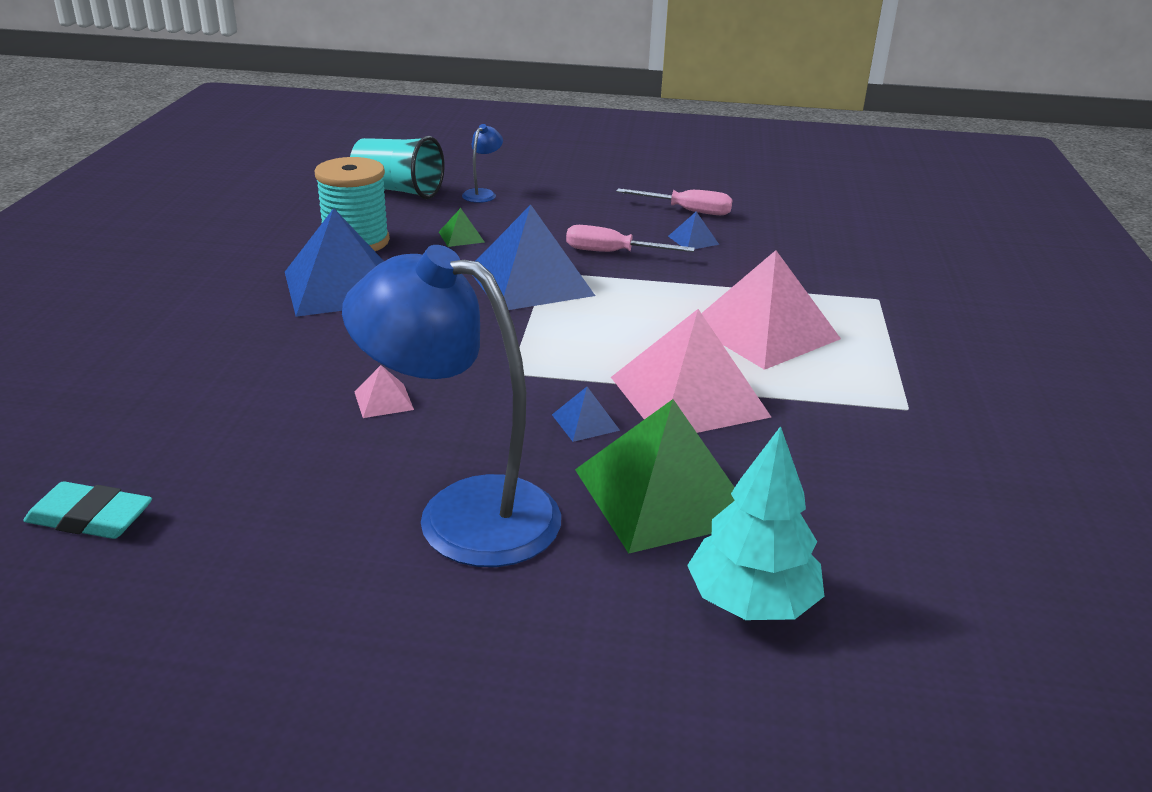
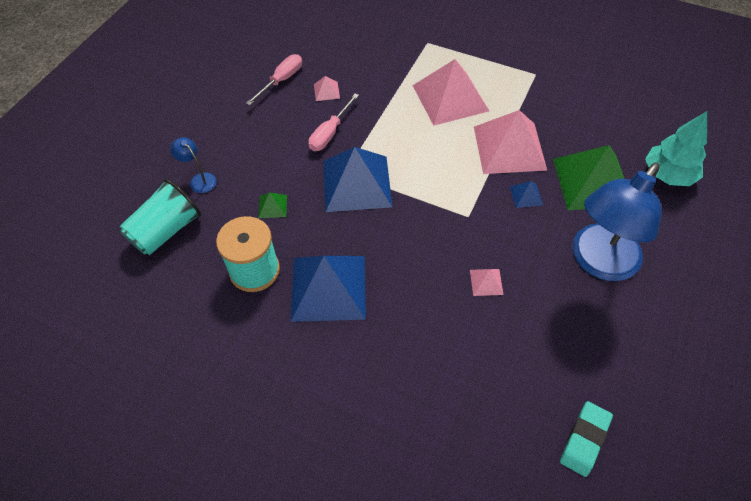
camera: 70 degrees left, 25 degrees up
(693, 240) = (326, 91): blue pyramid -> pink pyramid

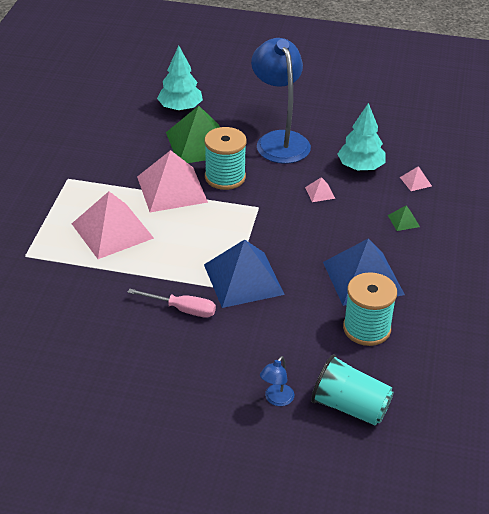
camera: 105 degrees left, 15 degrees down
(272, 206) = (291, 332): green pyramid -> green pyramid (403, 221)
(281, 80) = (107, 366): pink screwdriver -> none
(326, 91) = (118, 324): pink pyramid -> pink pyramid (415, 181)
(526, 195) = (225, 177): blue pyramid -> turquoise spool
(535, 342) = (360, 167): none -> turquoise tree
(584, 439) = (420, 145): turquoise eraser -> none
(598, 262) = (279, 140): blue lamp -> blue lamp turned 135 degrees counterclockwise

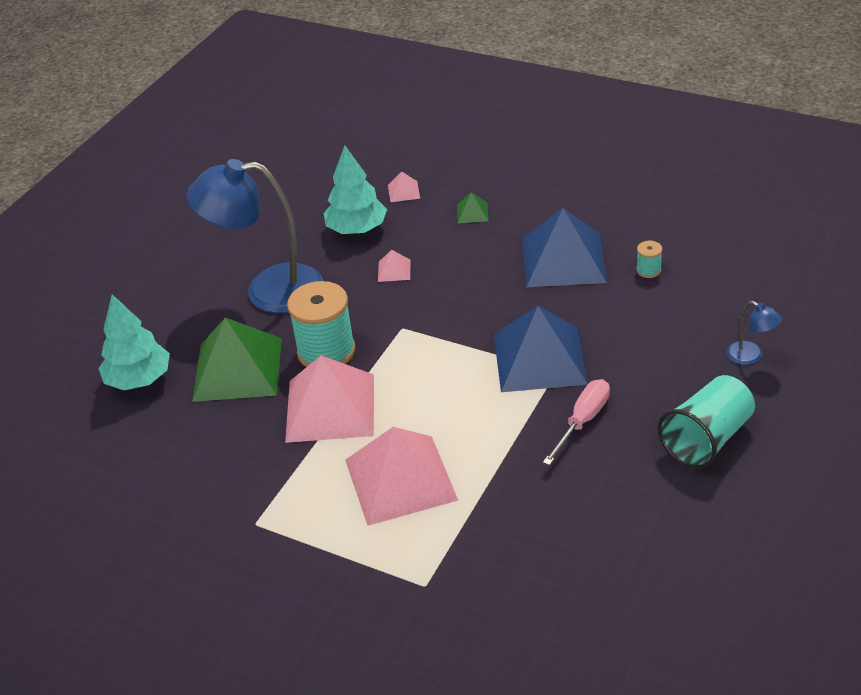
camera: 70 degrees left, 0 degrees up
(350, 407) = (768, 301): turquoise cup -> turquoise cup (707, 439)
(366, 328) = (648, 270): turquoise spool -> turquoise spool, size x0.44

